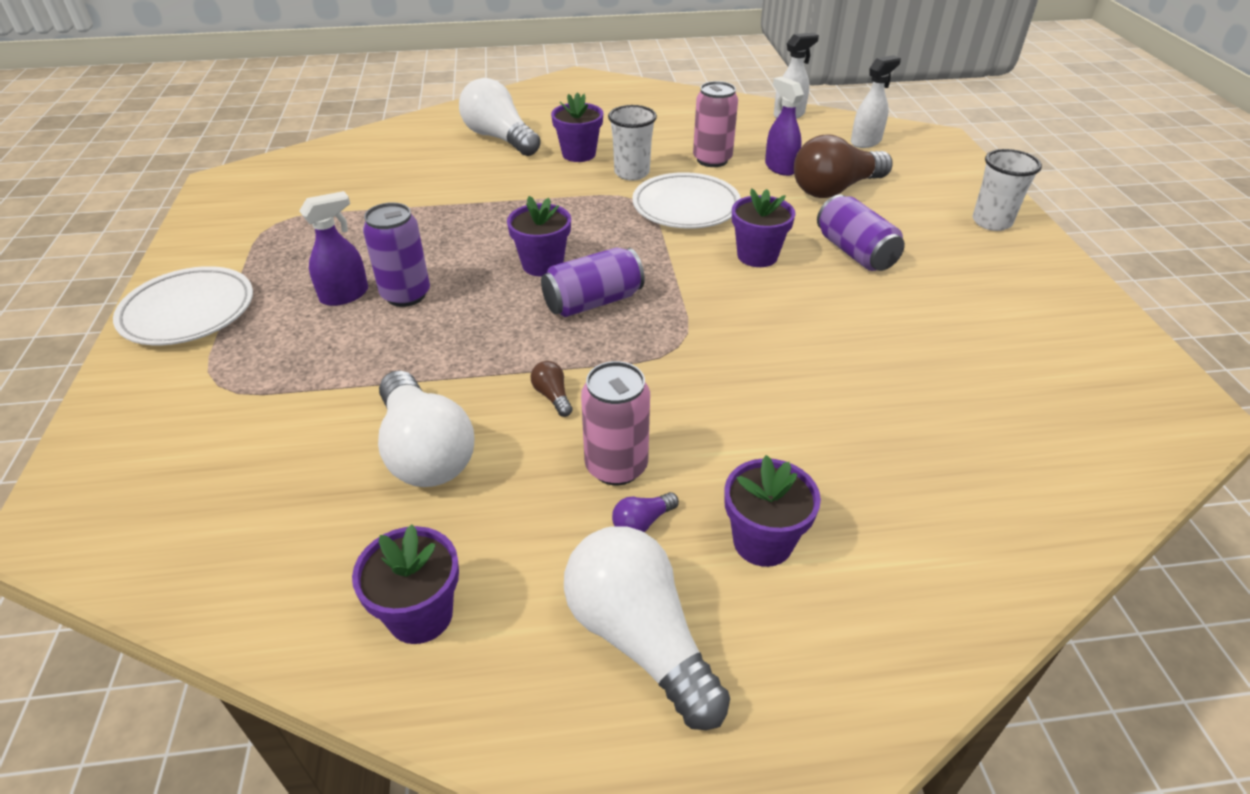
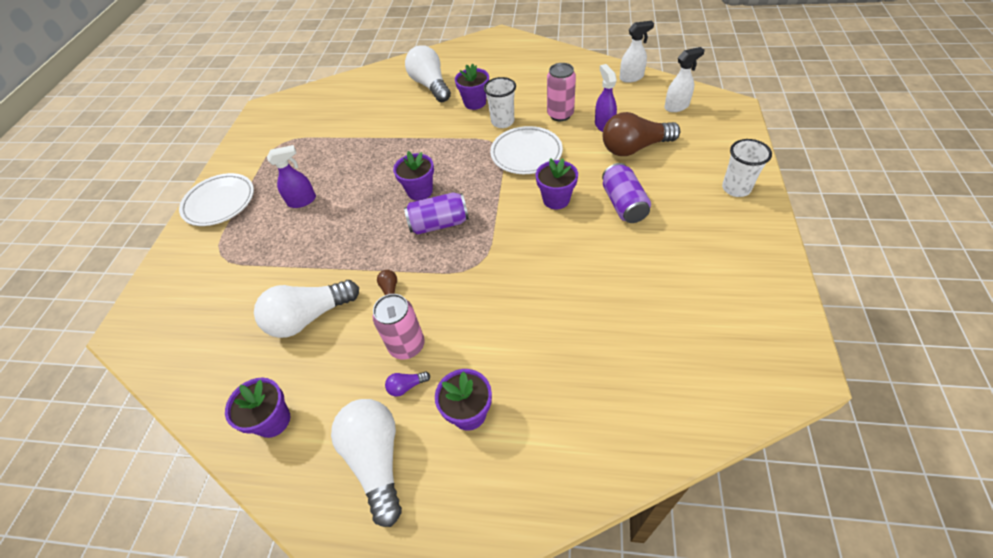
camera: 20 degrees right, 10 degrees up
(406, 295) = (335, 205): purple can -> none
(425, 451) = (309, 317): white light bulb -> white light bulb turned 75 degrees clockwise

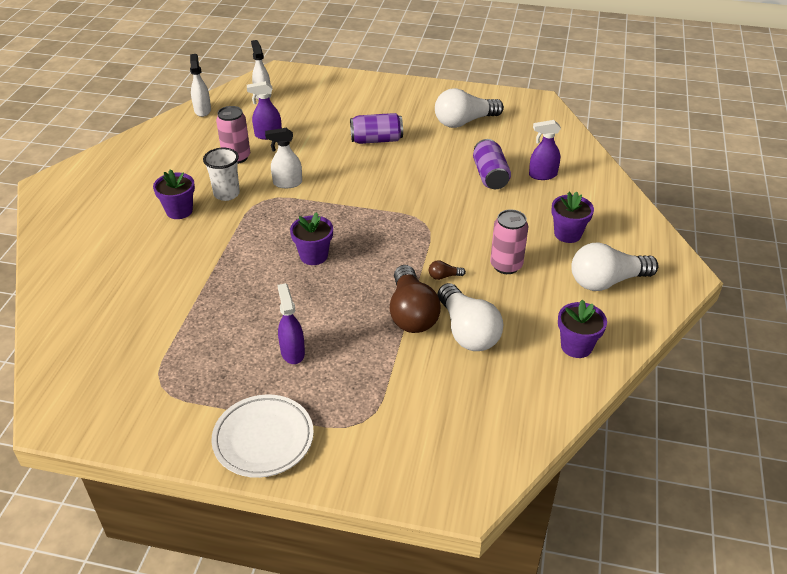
camera: 90 degrees left, 10 degrees down
(406, 386) = (545, 266): purple light bulb -> none
(430, 85) = (118, 244): white light bulb -> white light bulb (464, 122)
(439, 224) = (366, 243): purple can -> purple can (490, 176)
(526, 154) = (287, 183): white plate -> white spray bottle
(556, 199) = (358, 172): purple flower pot -> none
(596, 380) = (542, 175): none -> purple spray bottle
(634, 148) = (308, 124): brown light bulb -> brown light bulb (411, 313)
(736, 188) = (377, 89): white cup -> none

